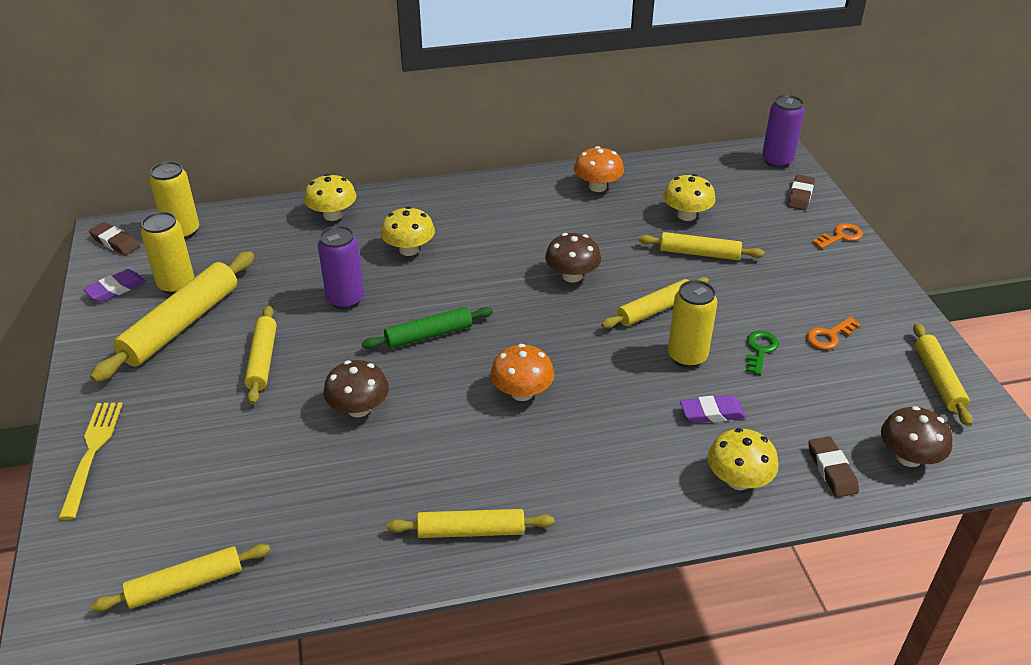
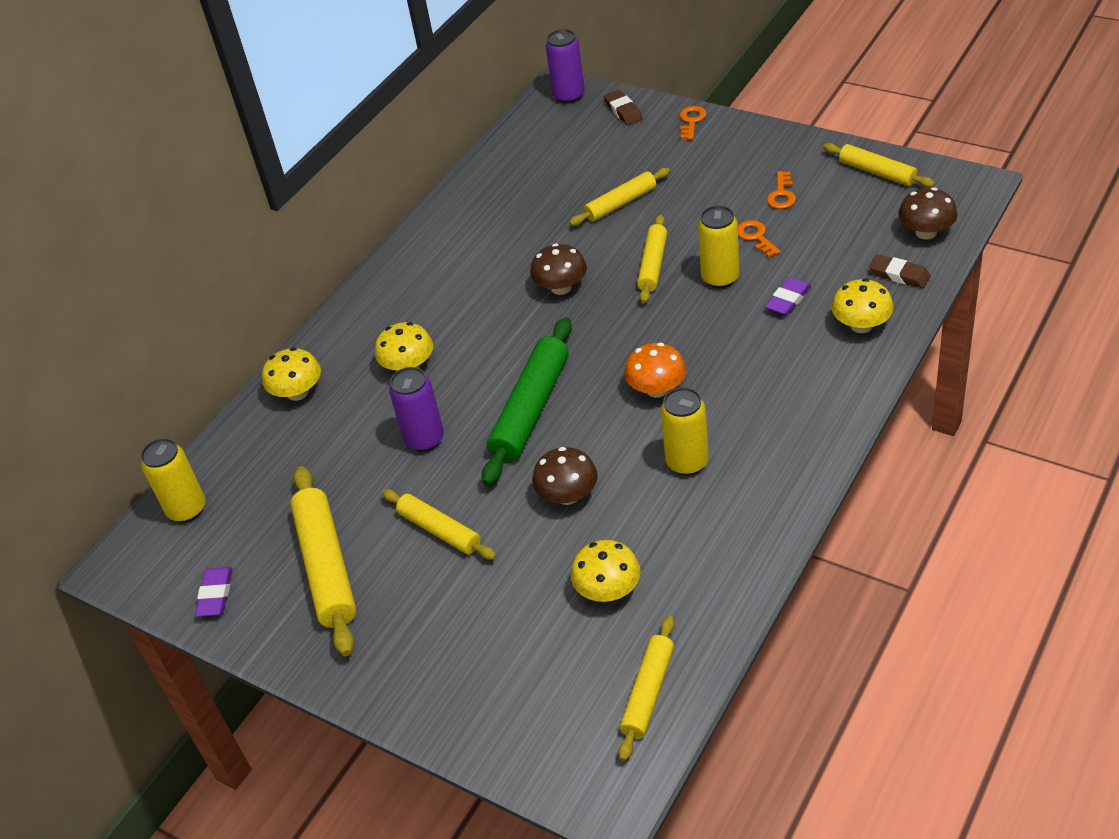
camera: 40 degrees left, 5 degrees up
(92, 453) = (429, 699): yellow fork -> none
(115, 242) = (139, 567): brown eraser -> none
(176, 285) = (264, 547): yellow can -> yellow can (687, 462)
(429, 335) = (530, 409): green rolling pin -> green rolling pin, size x1.62
(471, 531) = (764, 493): yellow rolling pin -> none
(597, 187) = (472, 210): orange mushroom -> none
(686, 215) = (569, 183): yellow mushroom -> yellow mushroom (608, 590)
(760, 350) = (756, 237): green key -> orange key

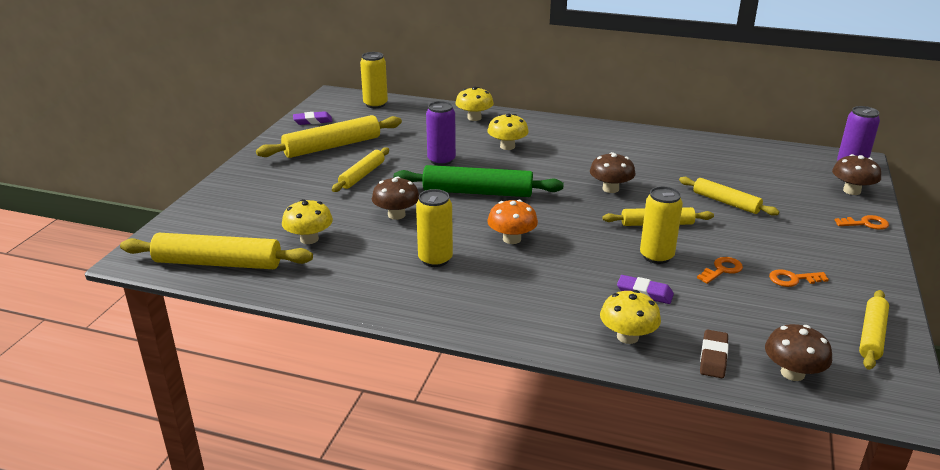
camera: 70 degrees right, 15 degrees down
(623, 111) = (851, 191): brown eraser -> brown mushroom
(648, 692) = (218, 263): yellow rolling pin -> yellow rolling pin, size x1.62

